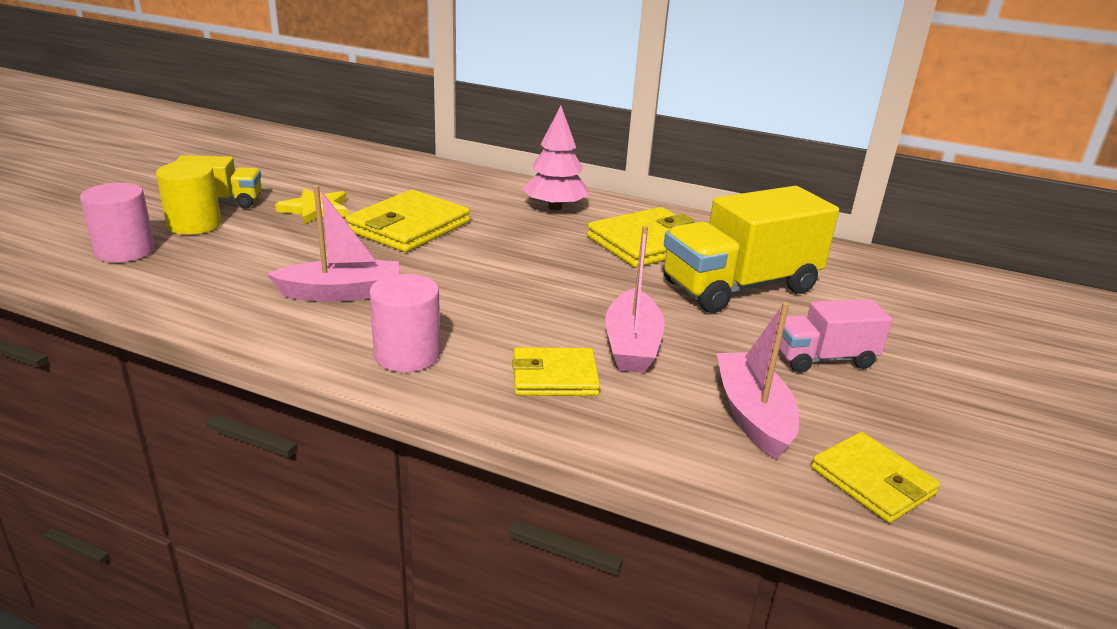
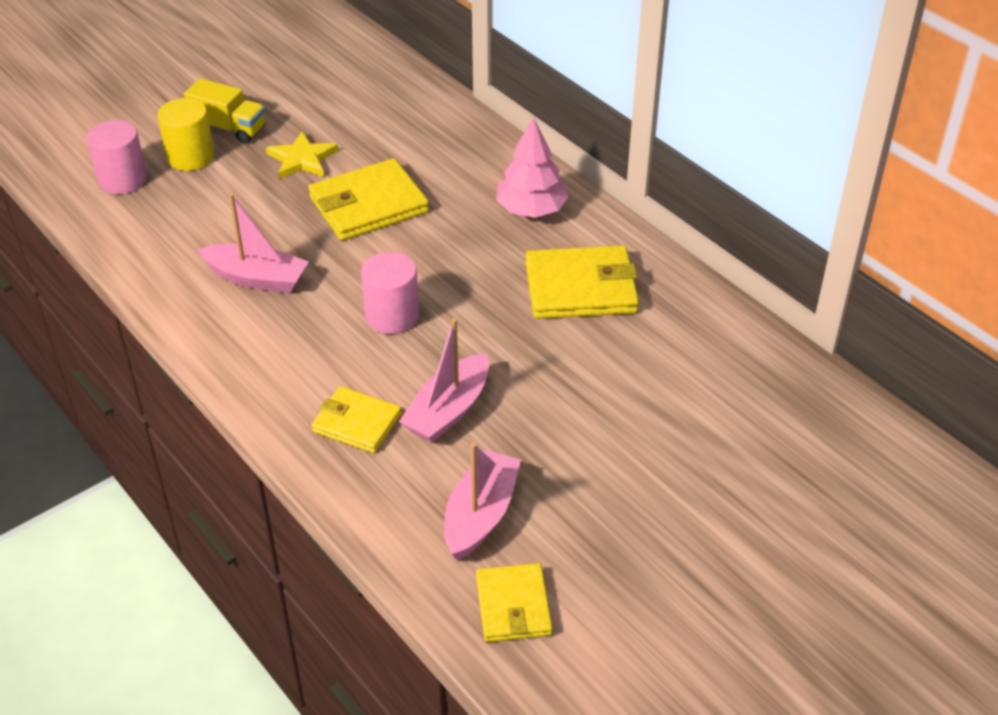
camera: 30 degrees right, 15 degrees up
(407, 354) = (262, 363): pink cylinder -> pink cylinder (392, 316)
(739, 287) = (616, 373): yellow truck -> none
(823, 358) = (605, 481): pink truck -> none

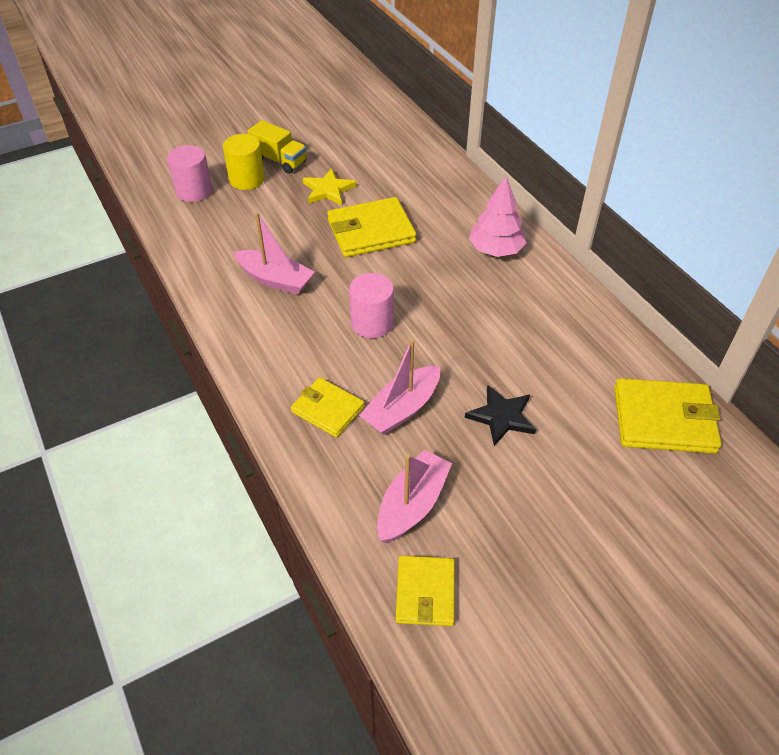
camera: 10 degrees right, 5 degrees up
(570, 404) = (501, 417): none -> black star
(580, 288) = (525, 318): yellow wallet -> yellow wallet (663, 419)

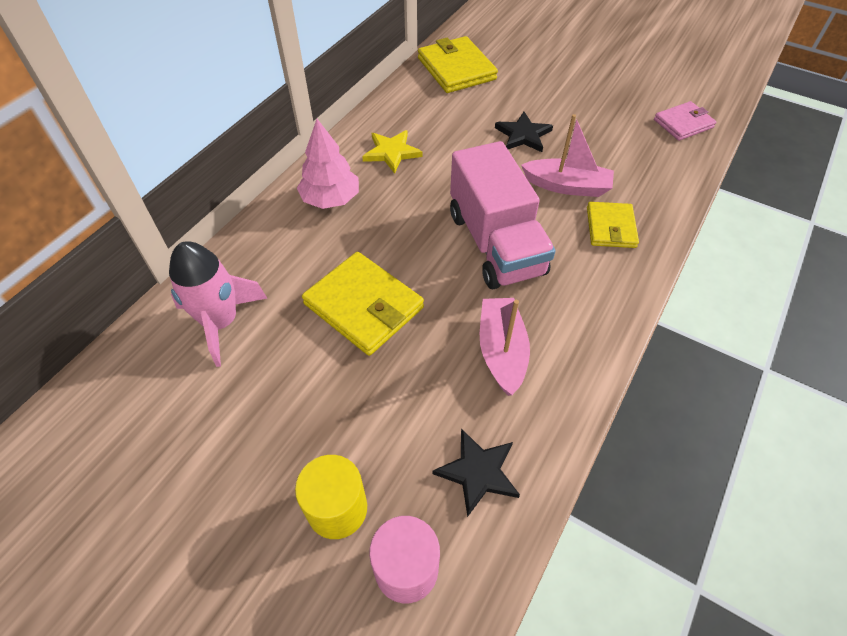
camera: 120 degrees left, 5 degrees up
(211, 234) = (478, 472): none -> black star
(279, 161) = (268, 492): yellow truck -> none
(328, 190) = (308, 389): yellow star -> yellow star (391, 152)
(372, 323) = (495, 243): pink cylinder -> pink truck
(410, 170) = (221, 322): none -> pink rocket
(412, 504) = (636, 150): pink boat -> none
(425, 592) = (683, 123): yellow wallet -> pink wallet

